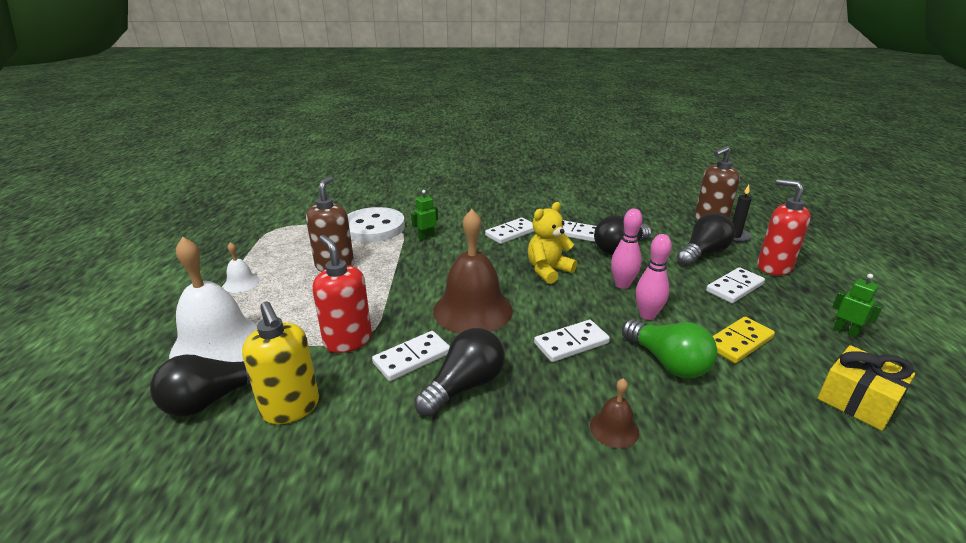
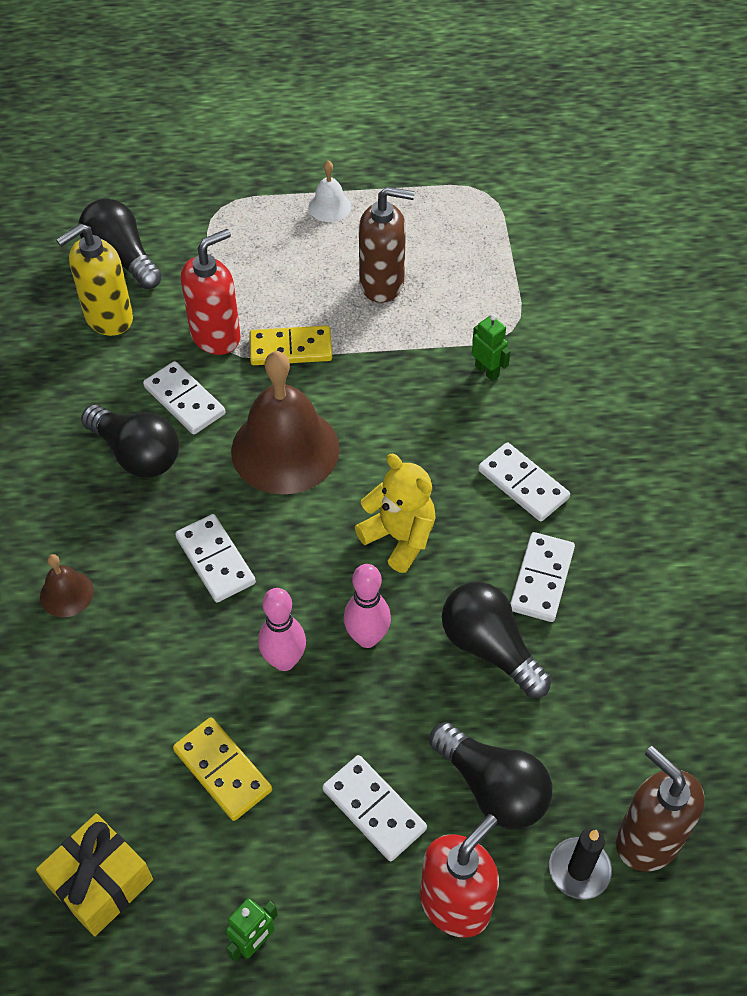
camera: 85 degrees right, 25 degrees up
(217, 344) = (206, 230): white bell -> none
(373, 227) = (509, 300): white button -> none
(378, 305) = (290, 349): none -> yellow domino
(667, 362) = (178, 667): green light bulb -> none

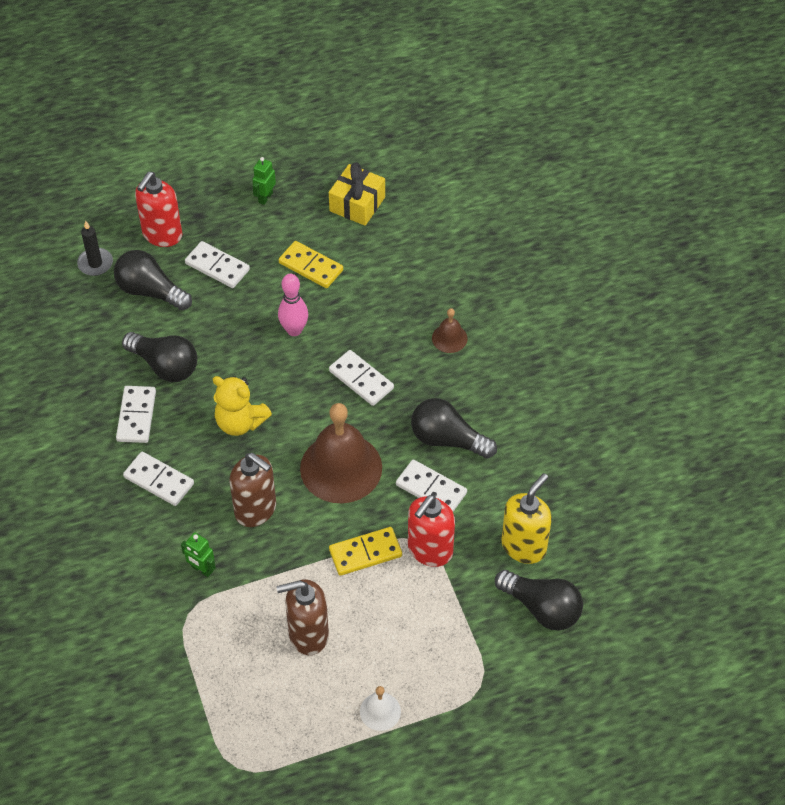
camera: 165 degrees right, 0 degrees up
(367, 638) = (245, 354): pink bowling pin -> none
(647, 840) = (57, 285): brown soap dispenser -> brown soap dispenser (256, 510)

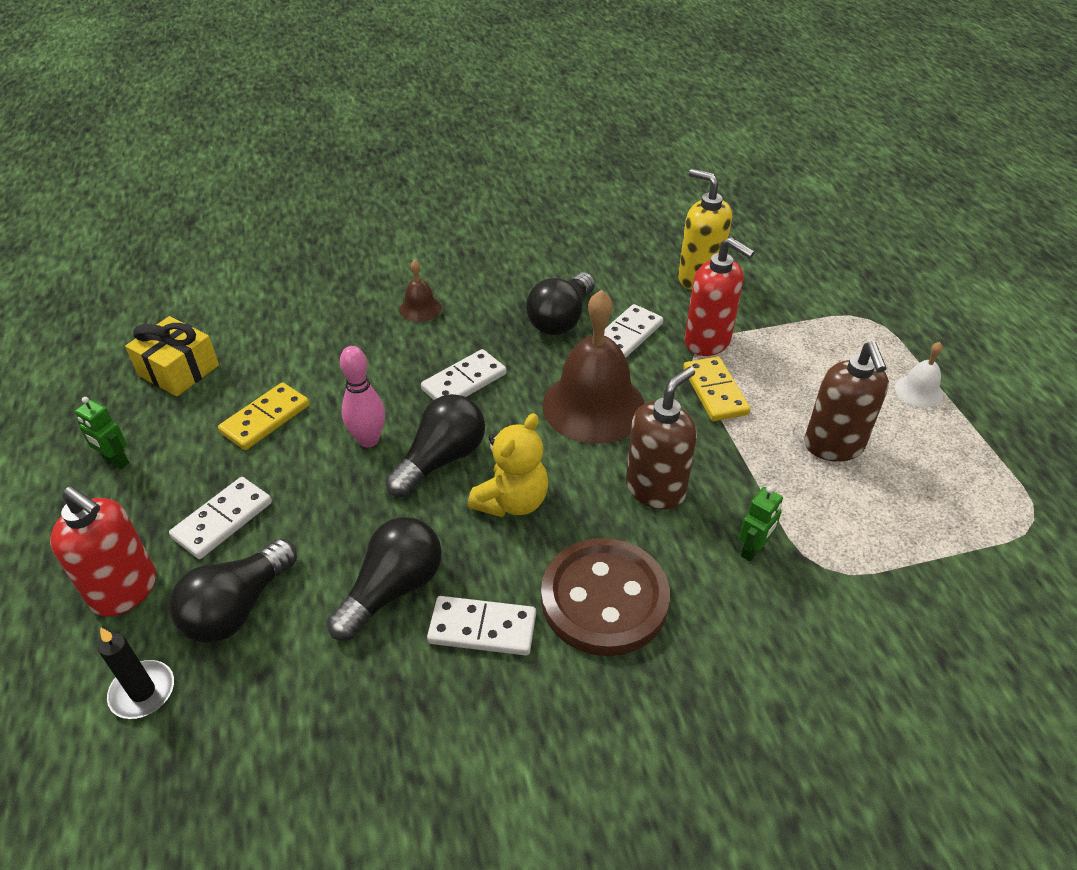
camera: 85 degrees left, 10 degrees down
(159, 480) = (604, 599): white domino -> brown button
(541, 608) = (770, 273): black light bulb -> black light bulb (441, 459)

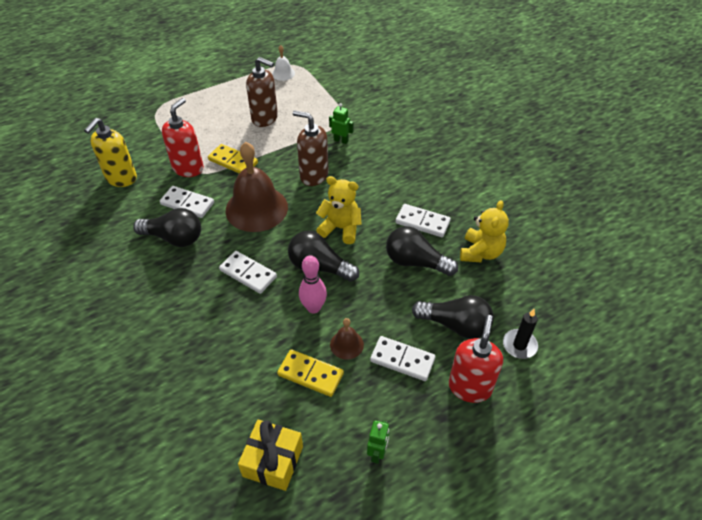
camera: 105 degrees left, 5 degrees up
(366, 706) = (480, 252): none -> yellow teddy bear
(420, 308) = (170, 321): brown bell -> brown bell (346, 344)
(482, 629) = (422, 222): white domino -> white domino turned 60 degrees counterclockwise
(604, 599) = (388, 184): brown button -> none
(714, 391) = (233, 161): yellow domino -> yellow domino turned 60 degrees clockwise
(834, 446) = (265, 118): brown soap dispenser -> brown soap dispenser turned 45 degrees clockwise
(918, 391) = (217, 92): white bell -> white bell (283, 73)

